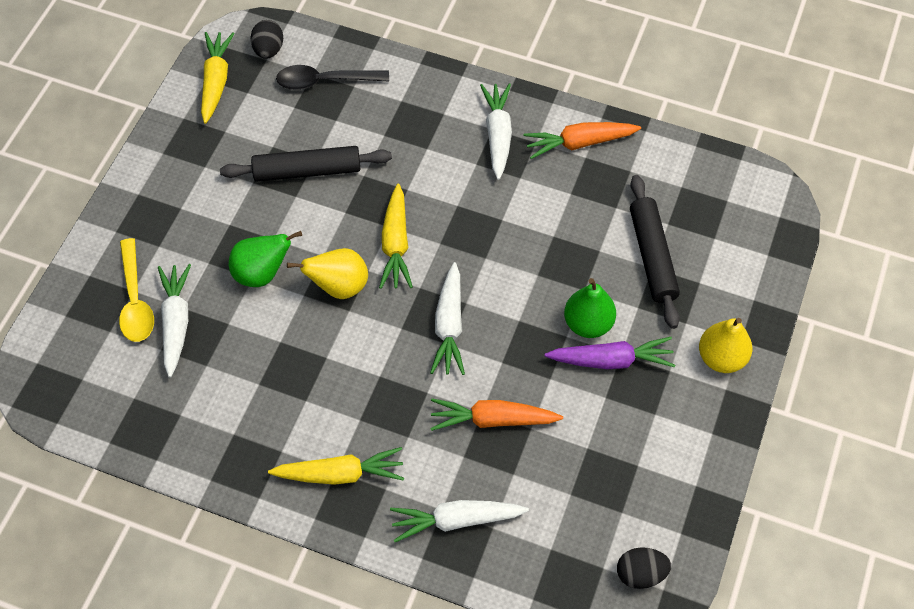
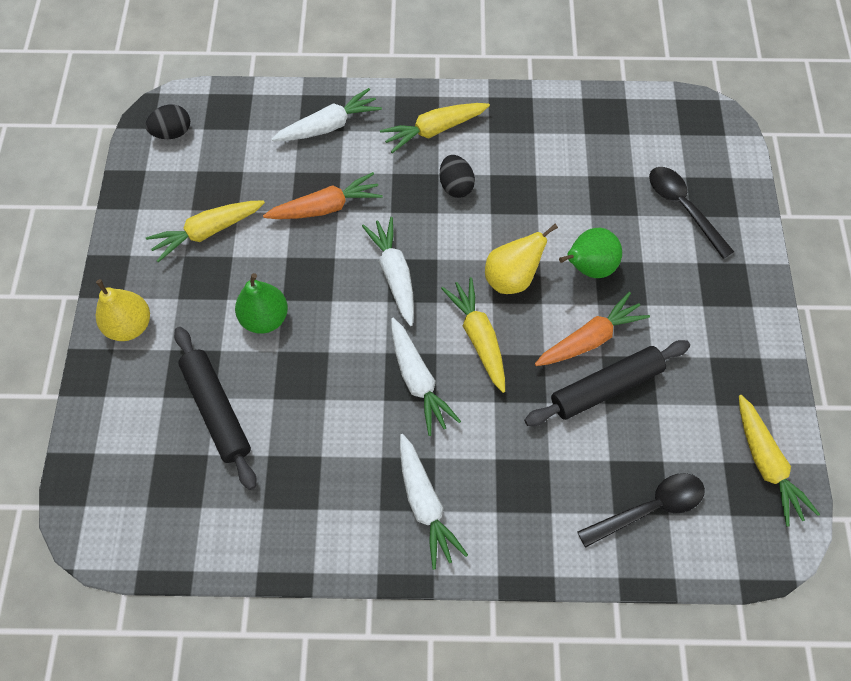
camera: 160 degrees right, 5 degrees up
(135, 300) = (683, 208): yellow spoon -> black spoon
(176, 322) = (635, 201): white carrot -> white carrot (418, 380)
(268, 50) = (736, 529): black egg -> black egg (456, 186)
(579, 143) = (330, 526): orange carrot -> orange carrot (590, 339)
(611, 360) = (234, 290): purple carrot -> none
(625, 432) = (207, 232): none -> yellow carrot

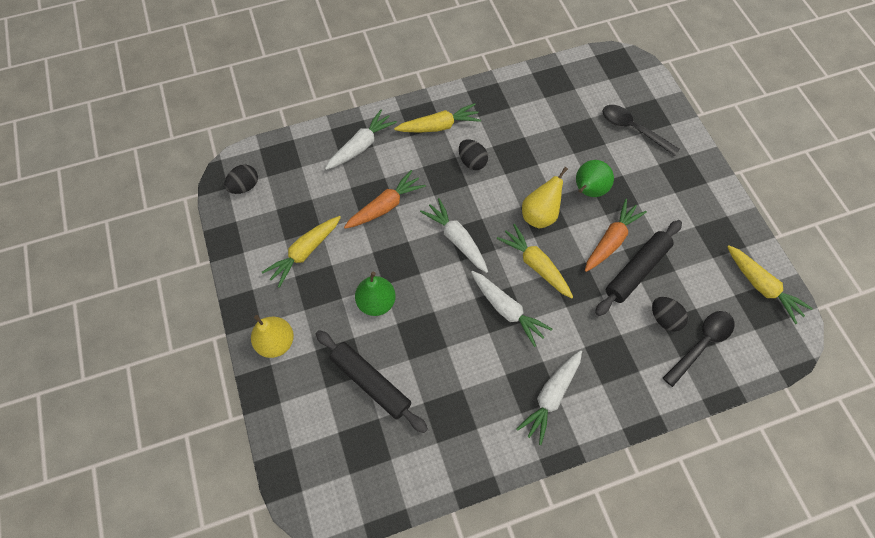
camera: 20 degrees left, 0 degrees up
(425, 504) = (550, 397): white carrot -> white carrot turned 75 degrees clockwise
(434, 130) = (439, 126): yellow carrot -> yellow carrot turned 150 degrees counterclockwise
(615, 459) = (664, 318): none -> black egg

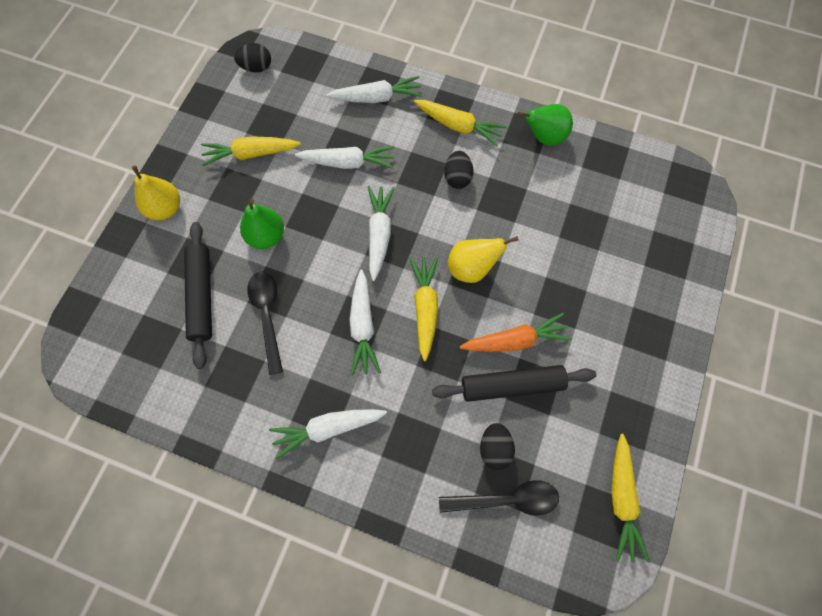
camera: 40 degrees right, 5 degrees up
(385, 206) = (348, 163): orange carrot -> white carrot
(588, 190) = (538, 280): green pear -> green pear (544, 137)
(633, 129) = (640, 256): black spoon -> black spoon (267, 316)

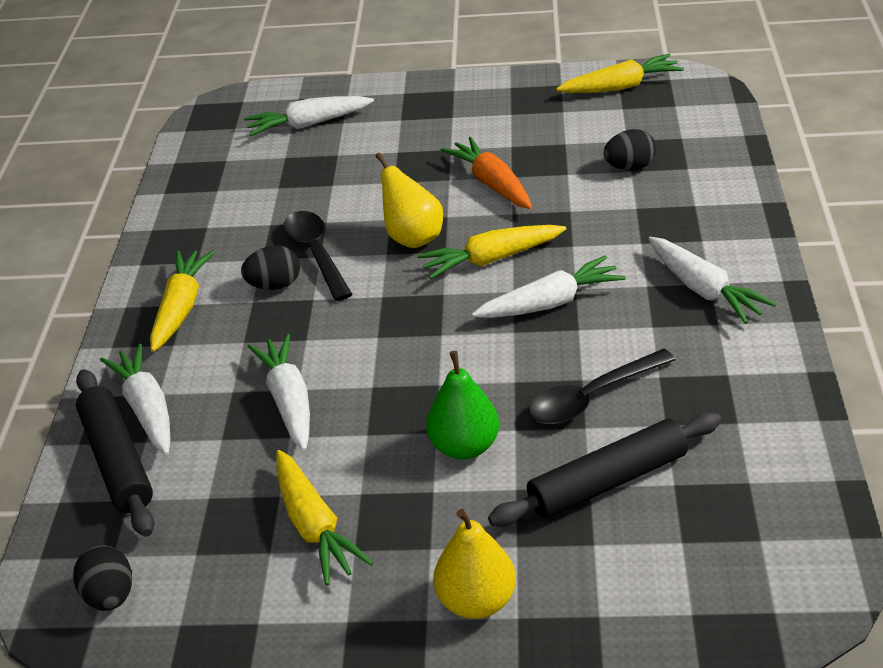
camera: 105 degrees left, 30 degrees down
(379, 234) = (401, 330): white carrot -> white carrot (308, 124)
(506, 499) = (677, 148): black spoon -> black spoon (316, 253)
(512, 386) = (549, 173): black rolling pin -> black rolling pin (118, 460)
(544, 137) = (178, 229): green pear -> none

